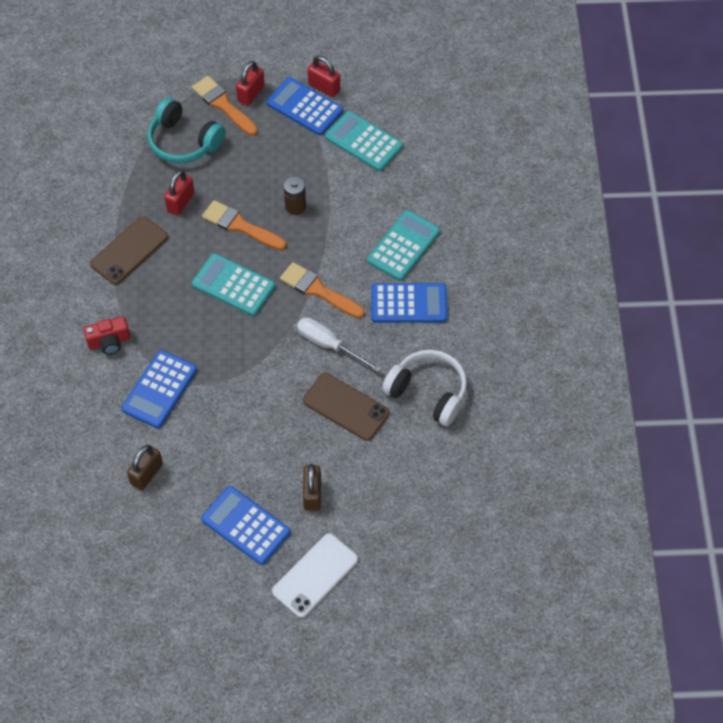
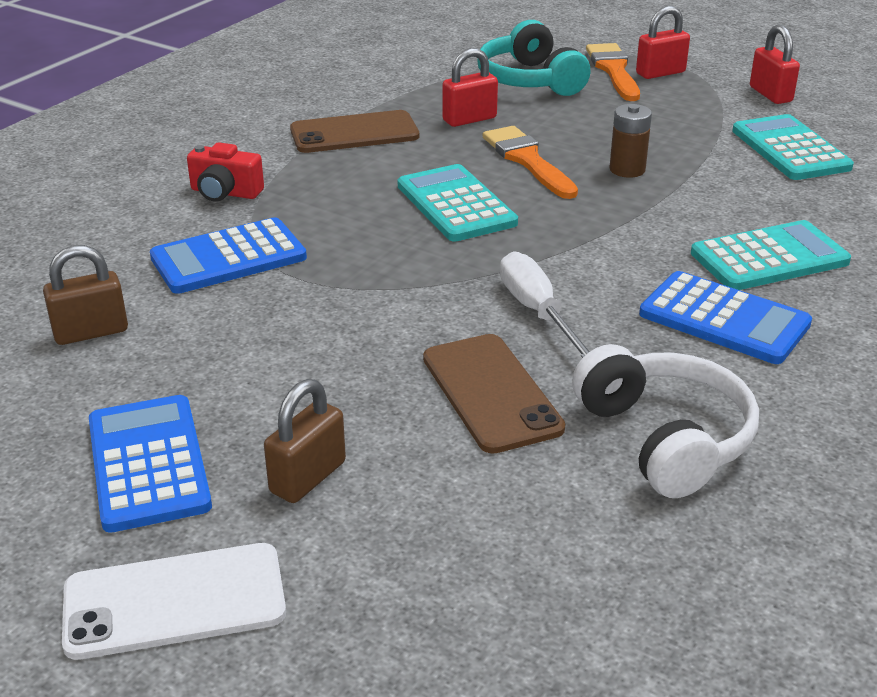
camera: 35 degrees right, 25 degrees down
(304, 107) = (726, 101): blue calculator -> none
(318, 290) = (580, 252): orange brush -> none

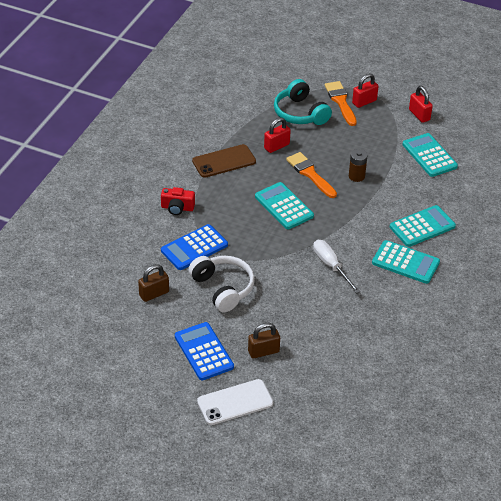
camera: 10 degrees left, 10 degrees up
(308, 477) = (263, 351): brown padlock -> brown padlock turned 45 degrees clockwise
(491, 393) = (321, 308): brown phone -> none
(665, 438) = (388, 322): white headphones -> white headphones (223, 288)
(724, 319) = (405, 262): blue calculator -> turquoise calculator

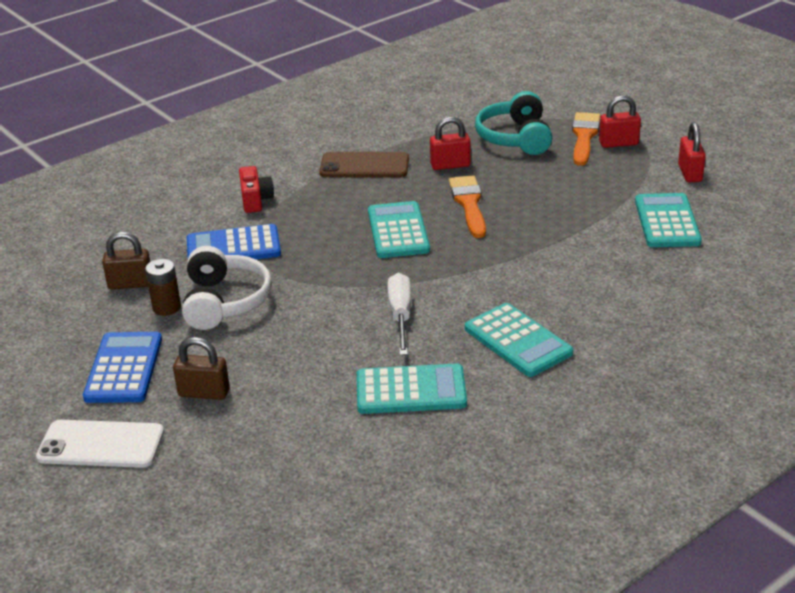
camera: 30 degrees right, 10 degrees down
(177, 208) = (255, 200): red camera -> red camera turned 135 degrees counterclockwise
(356, 176) = (534, 221): brown battery -> brown battery (166, 307)
(422, 227) = (583, 303): turquoise calculator -> turquoise calculator (411, 390)

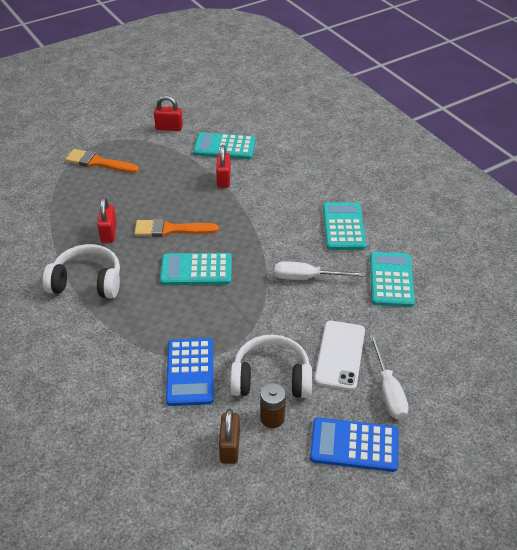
camera: 85 degrees left, 10 degrees up
(101, 445) = (448, 455): white phone -> white phone (340, 355)
(204, 393) = (388, 391): brown padlock -> white screwdriver
(255, 200) = (116, 355): red camera -> none
(364, 166) = (87, 282): brown phone -> white headphones
(515, 138) = (82, 195): turquoise headphones -> none
(518, 341) = (343, 227): turquoise calculator -> turquoise calculator turned 60 degrees counterclockwise
(618, 143) = (116, 149): red padlock -> red padlock (223, 179)

